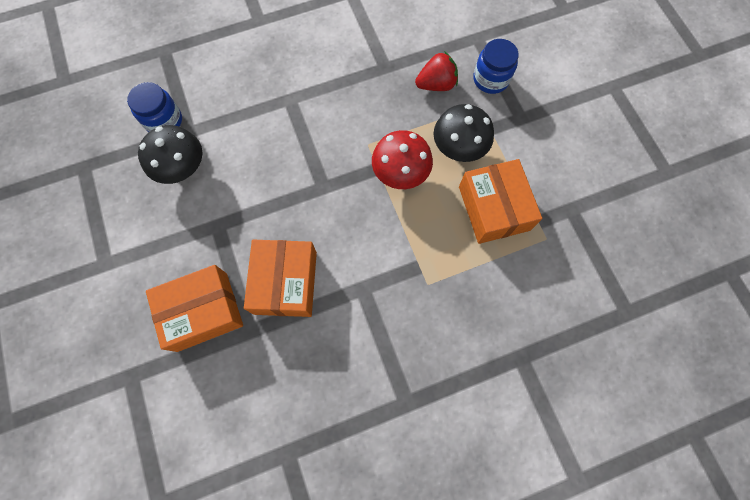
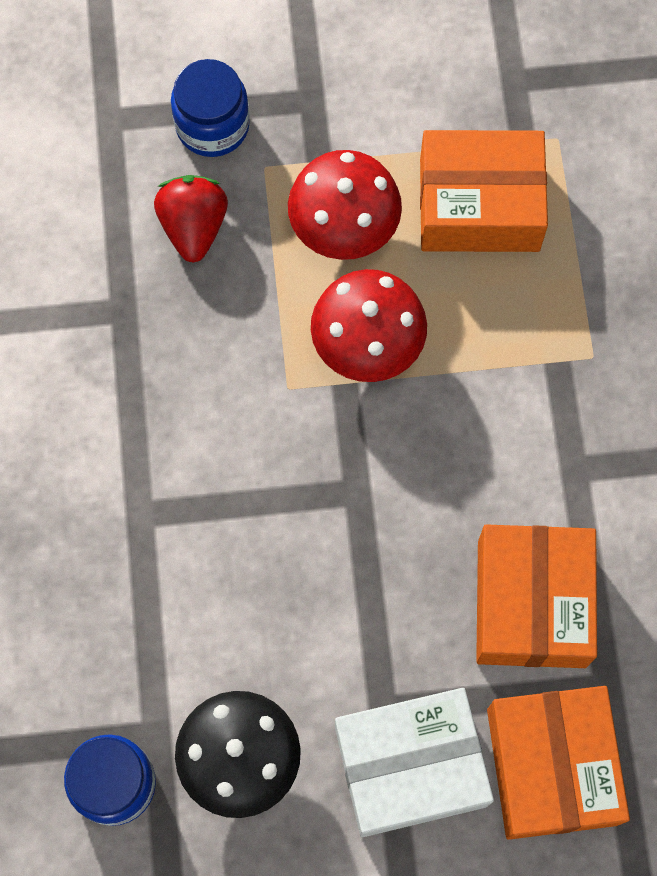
camera: 75 degrees left, 0 degrees up
(191, 244) = (410, 766): none -> white box
(285, 282) = (531, 603): orange box -> orange box turned 75 degrees clockwise
(458, 148) = (344, 228): black mushroom -> red mushroom

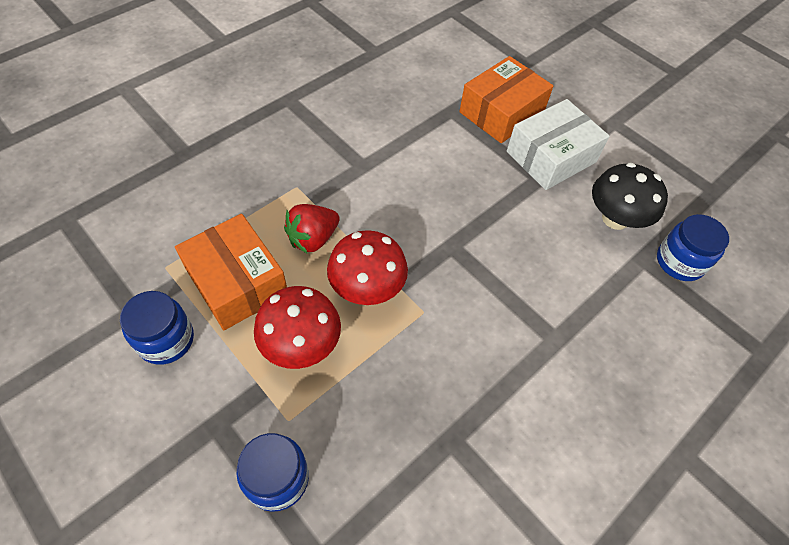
camera: 130 degrees left, 15 degrees down
(194, 227) = (362, 436): red strawberry -> red strawberry (313, 239)
(410, 766) = (551, 157): white box -> white box turned 75 degrees counterclockwise
(450, 97) = (166, 340): none -> blue jar
(531, 603) = (441, 151): orange box -> none

